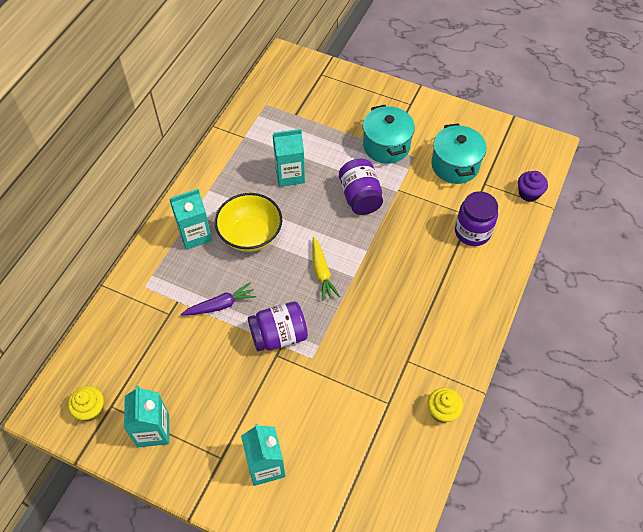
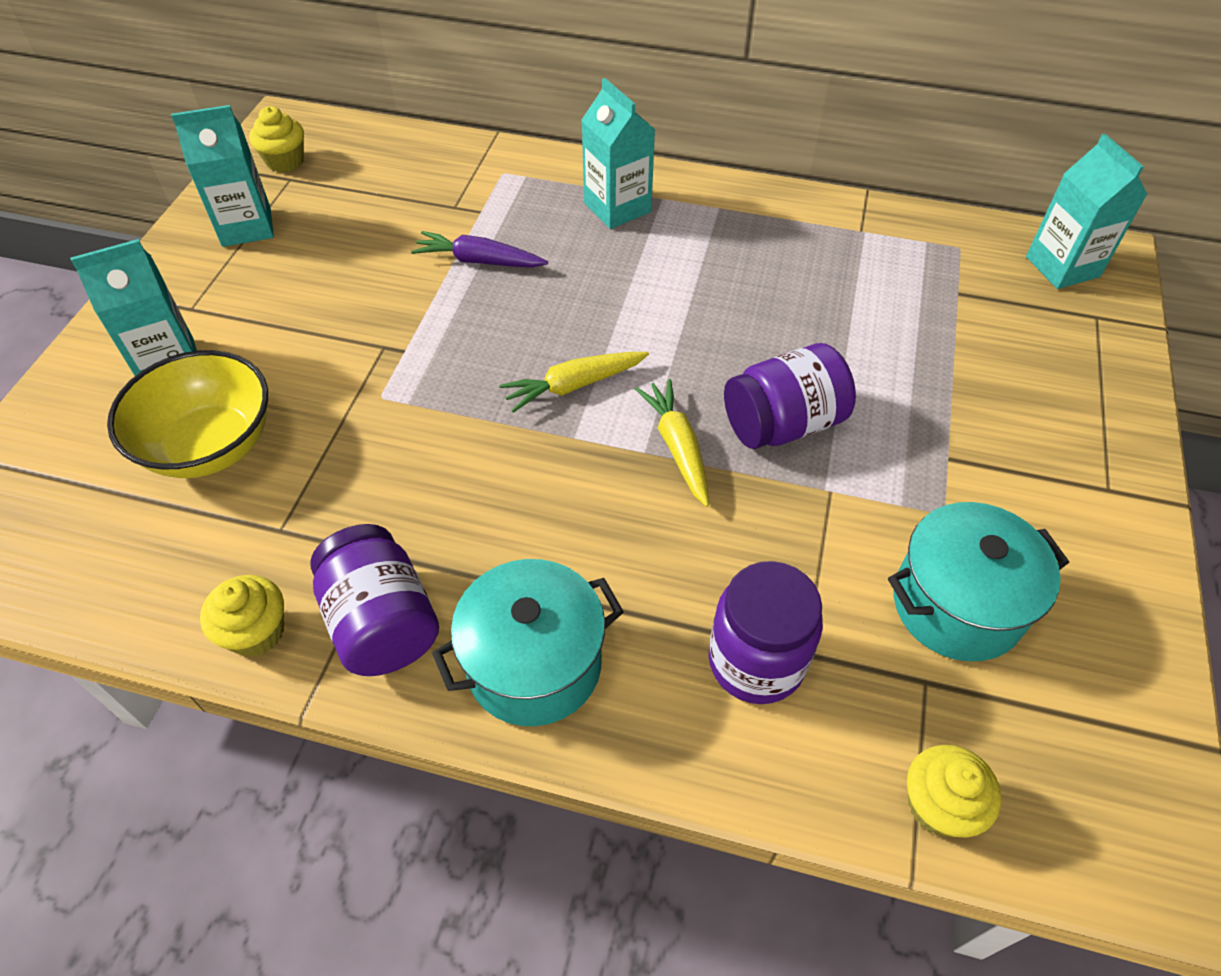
camera: 80 degrees right, 5 degrees down
(220, 305) = (479, 261): purple carrot -> purple carrot turned 135 degrees clockwise
(250, 235) = (635, 274): yellow bowl -> yellow bowl (211, 446)
(279, 335) = (424, 344): purple jar -> purple jar (382, 622)
(290, 175) = (797, 306): turquoise carton -> turquoise carton (1062, 267)
(366, 238) = (677, 447): none -> yellow carrot
(386, 146) = (950, 455): turquoise pot -> turquoise pot (534, 664)
(528, 193) = (938, 805): purple cupcake -> yellow cupcake

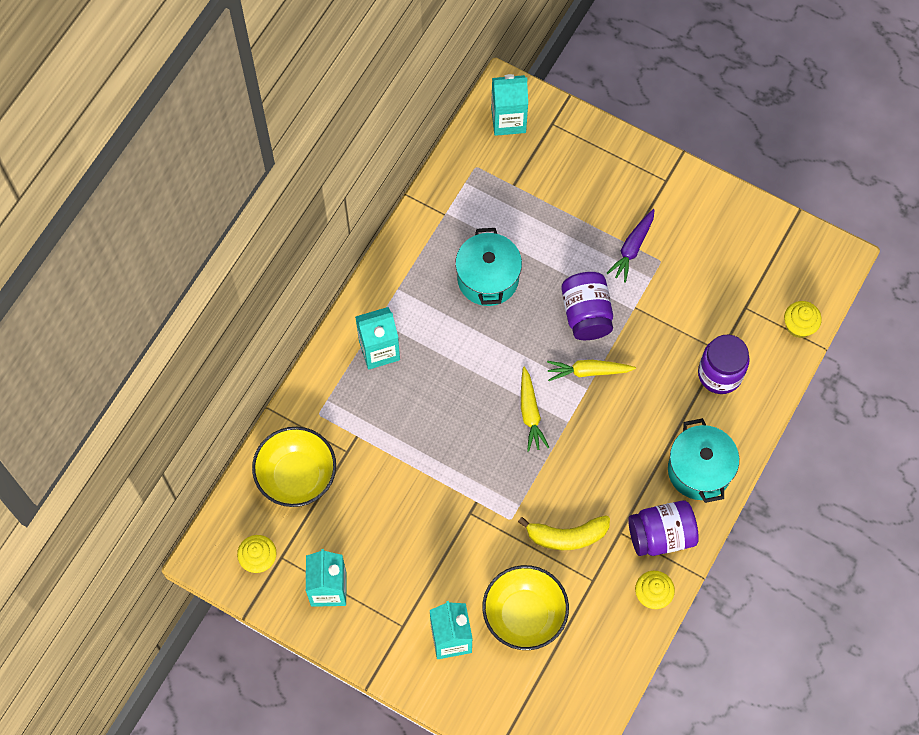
camera: 75 degrees left, 15 degrees up
(360, 476) = (567, 536): none -> yellow banana
(408, 171) = (297, 476): none -> yellow bowl
(479, 261) = (407, 445): purple carrot -> purple carrot (632, 248)
(957, 604) = (711, 278): turquoise pot -> turquoise pot (488, 278)

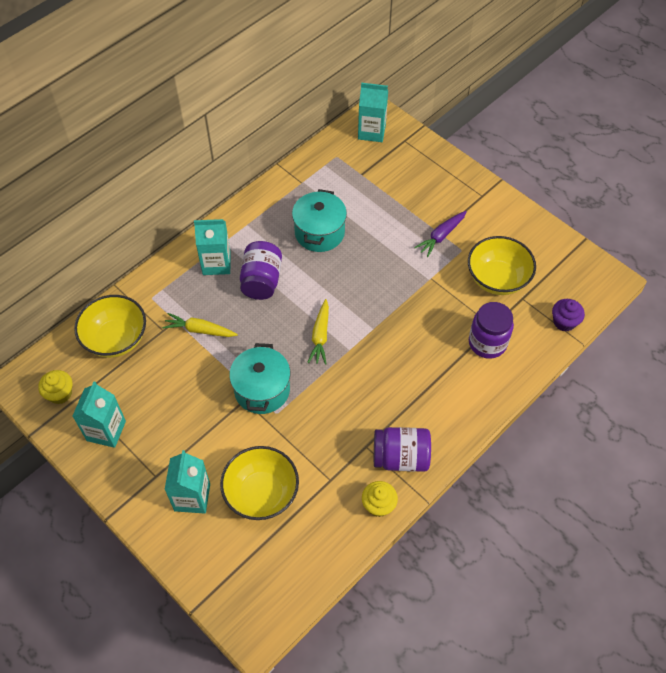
camera: 15 degrees right, 10 degrees down
(567, 536) = (319, 438): yellow banana -> none
(586, 314) = (389, 274): purple jar -> purple jar (261, 281)
(588, 371) = (378, 316): yellow carrot -> yellow carrot (200, 330)
(699, 470) = (449, 413): turquoise pot -> turquoise pot (262, 390)
(711, 289) = (497, 279): none -> yellow bowl
(799, 326) = (564, 322): yellow cupcake -> purple cupcake

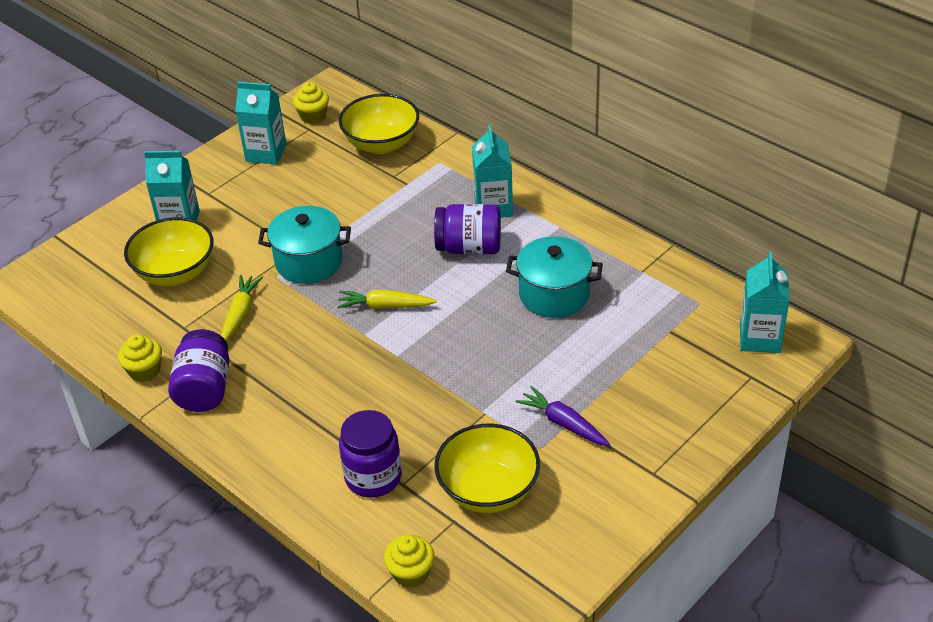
camera: 90 degrees right, 15 degrees down
(200, 330) = (393, 204): yellow carrot -> yellow carrot (240, 314)
(564, 322) = (411, 573): purple cupcake -> yellow cupcake

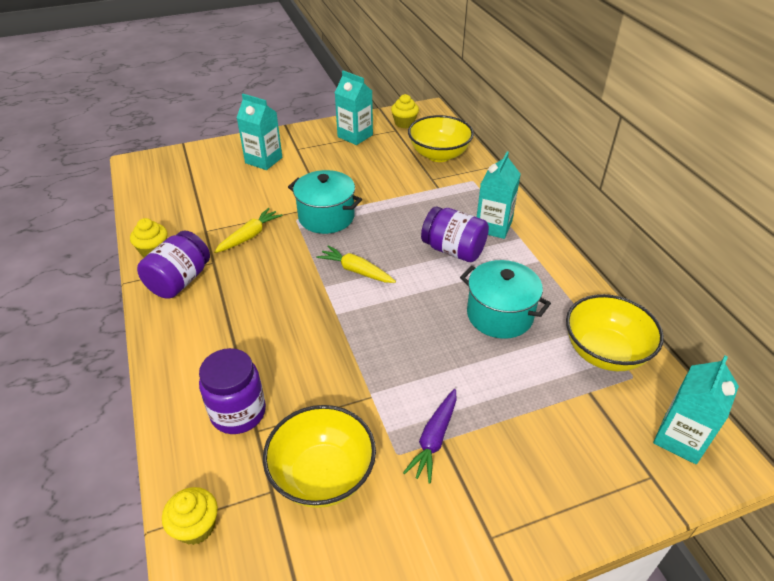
camera: 25 degrees right, 0 degrees up
(175, 273) = (232, 192): yellow bowl -> yellow bowl (604, 352)
(563, 423) = (434, 439): purple carrot -> purple carrot turned 135 degrees counterclockwise

